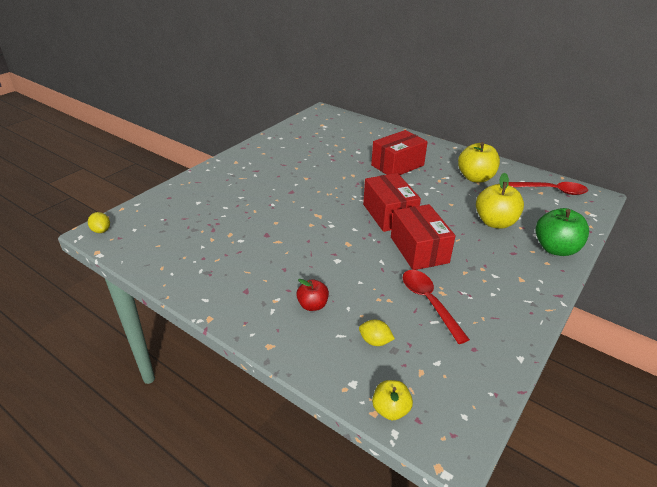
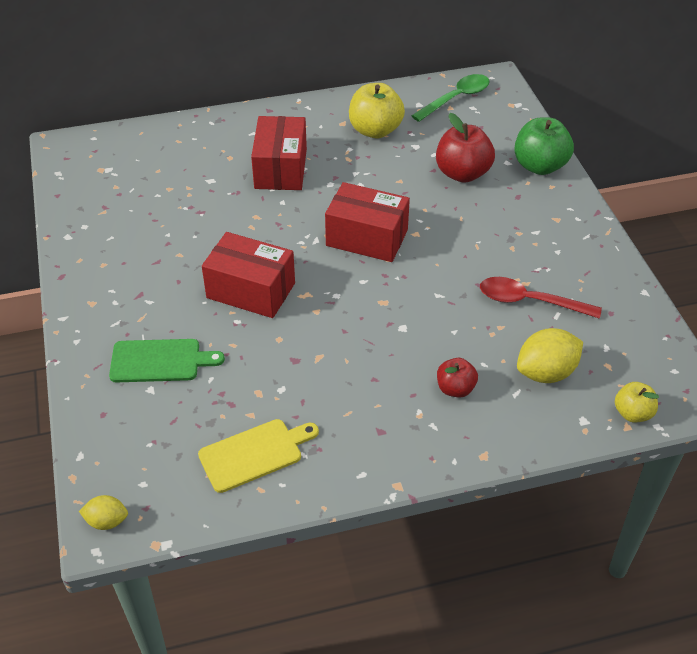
camera: 50 degrees left, 10 degrees up
(185, 253) = (254, 453): none -> yellow cutting board
(219, 196) = (160, 361): none -> green cutting board
(375, 341) = (546, 372): yellow lemon -> yellow lemon, size x1.77
(419, 249) = (448, 256): red box -> red box (251, 290)
(495, 222) = (462, 173): yellow apple -> red apple
(551, 191) = (456, 98): red spoon -> green spoon

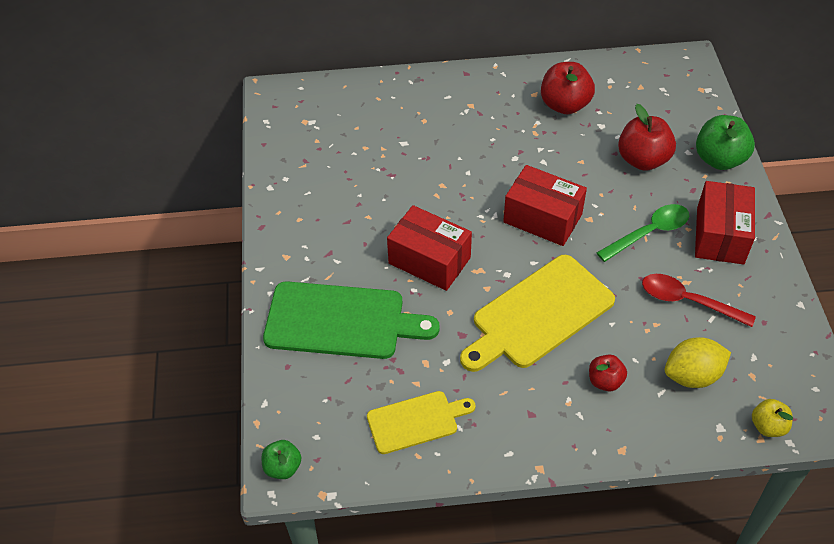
camera: 10 degrees right, 5 degrees up
(107, 521) = (283, 467): yellow lemon -> green apple
(160, 361) = (341, 321): green cutting board -> green cutting board, size x1.70
(281, 169) = (470, 137): red box -> red box (720, 235)
(375, 130) = (564, 105): yellow apple -> red apple
(375, 331) = (539, 314): none -> yellow cutting board
(456, 98) = (647, 77): green spoon -> green spoon (649, 233)

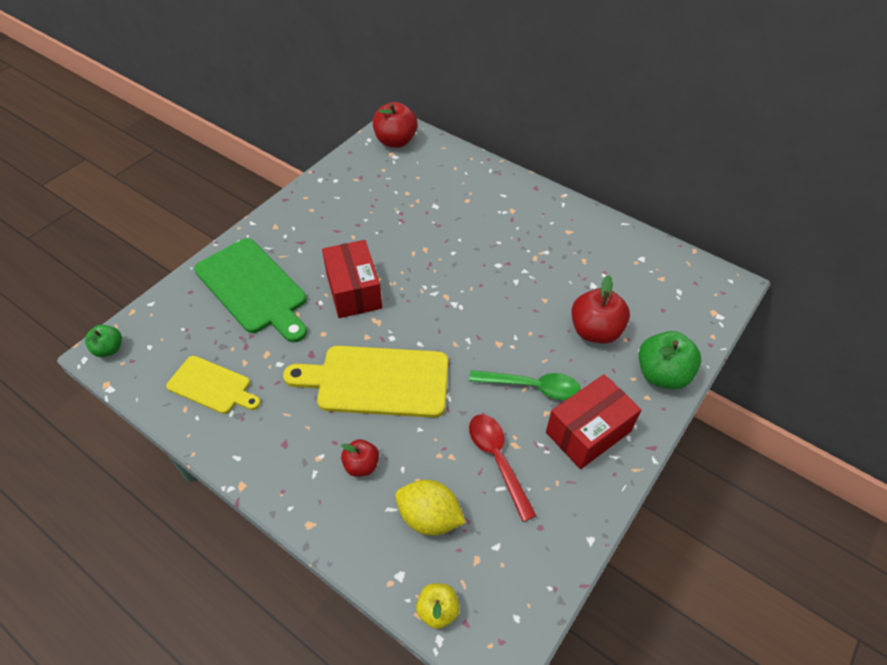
camera: 40 degrees right, 0 degrees up
(542, 218) = (465, 318): red box -> none
(564, 105) = (582, 253): red apple -> red apple (395, 141)

